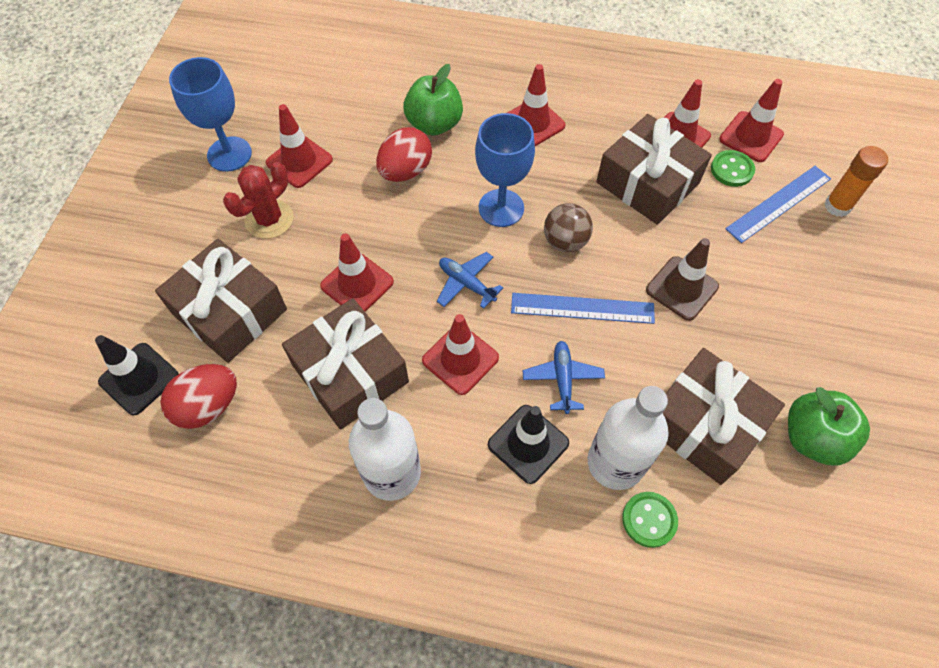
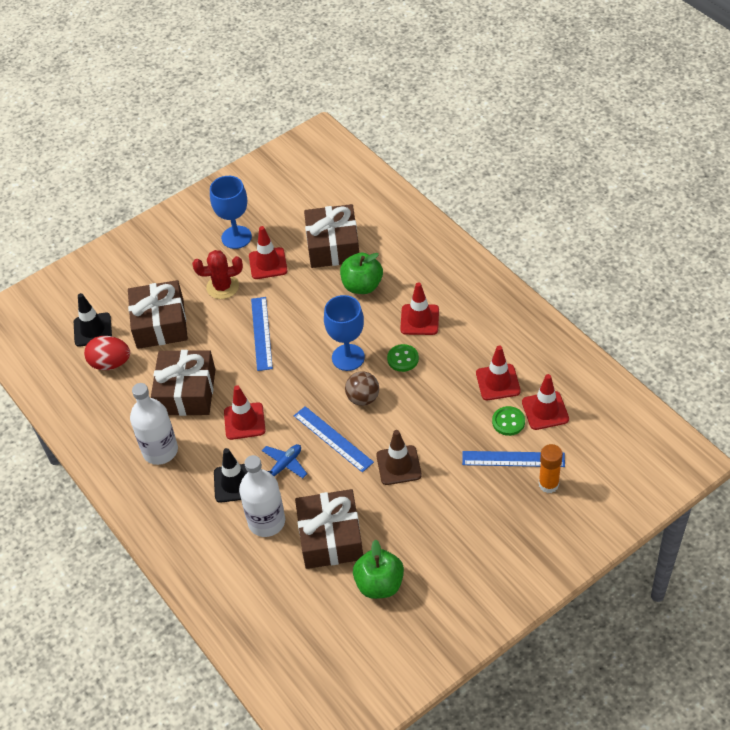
camera: 45 degrees right, 10 degrees down
(357, 284) = (232, 349): red traffic cone -> none
(373, 243) = (261, 333): none -> blue ruler
(405, 171) = (318, 304): red egg -> none
(466, 283) = (287, 386): blue plane -> none
(647, 183) = (447, 396): brown gift -> brown gift (333, 246)
(649, 520) = (254, 557): green button -> green button (403, 359)

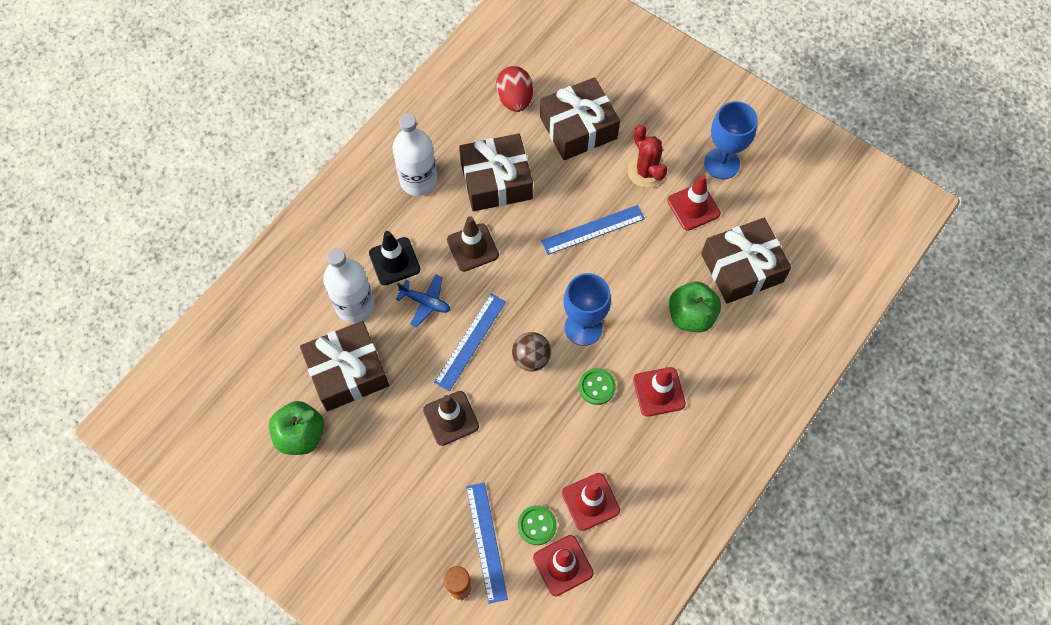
camera: 70 degrees right, 15 degrees up
(92, 330) = (553, 69): black traffic cone -> none
(244, 421) = (472, 247): red traffic cone -> brown traffic cone

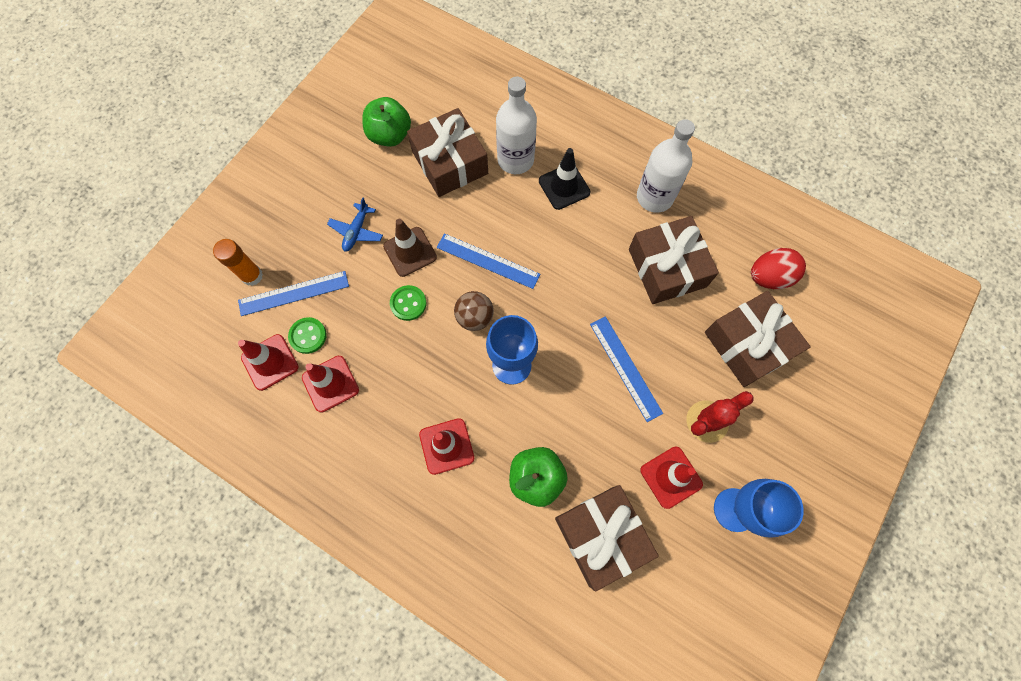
camera: 85 degrees right, 5 degrees up
(425, 302) = (524, 218): blue plane -> blue plane (356, 231)
(472, 247) = (588, 253): brown traffic cone -> none
(597, 387) = (448, 382): green button -> green button (408, 303)

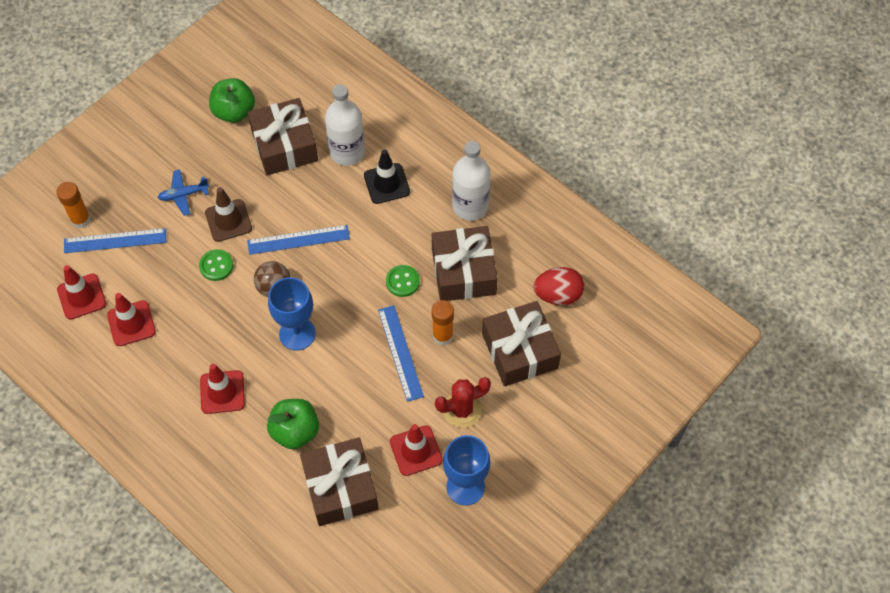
camera: 10 degrees right, 10 degrees down
(308, 336) = (120, 279): green button -> green button (402, 281)
(356, 231) = (183, 195): blue plane -> blue plane turned 45 degrees clockwise
(488, 260) = (298, 239): blue ruler -> blue ruler turned 45 degrees counterclockwise
(664, 341) = (442, 336): none -> orange glue stick

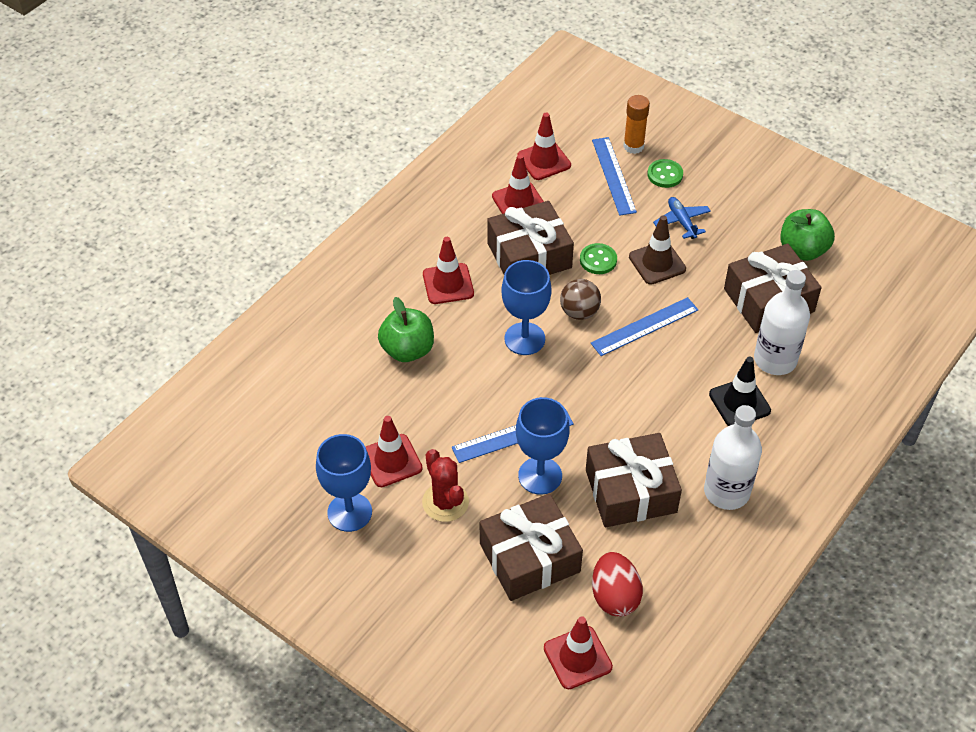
camera: 85 degrees right, 10 degrees down
(298, 239) = (645, 327): blue ruler -> blue ruler turned 75 degrees clockwise
(340, 488) = (344, 396): brown gift -> brown gift (529, 255)
(402, 281) = (606, 430): green button -> green button (665, 175)
(442, 336) = (540, 476): orange glue stick -> blue goblet
(608, 326) = (577, 657): none -> red traffic cone

